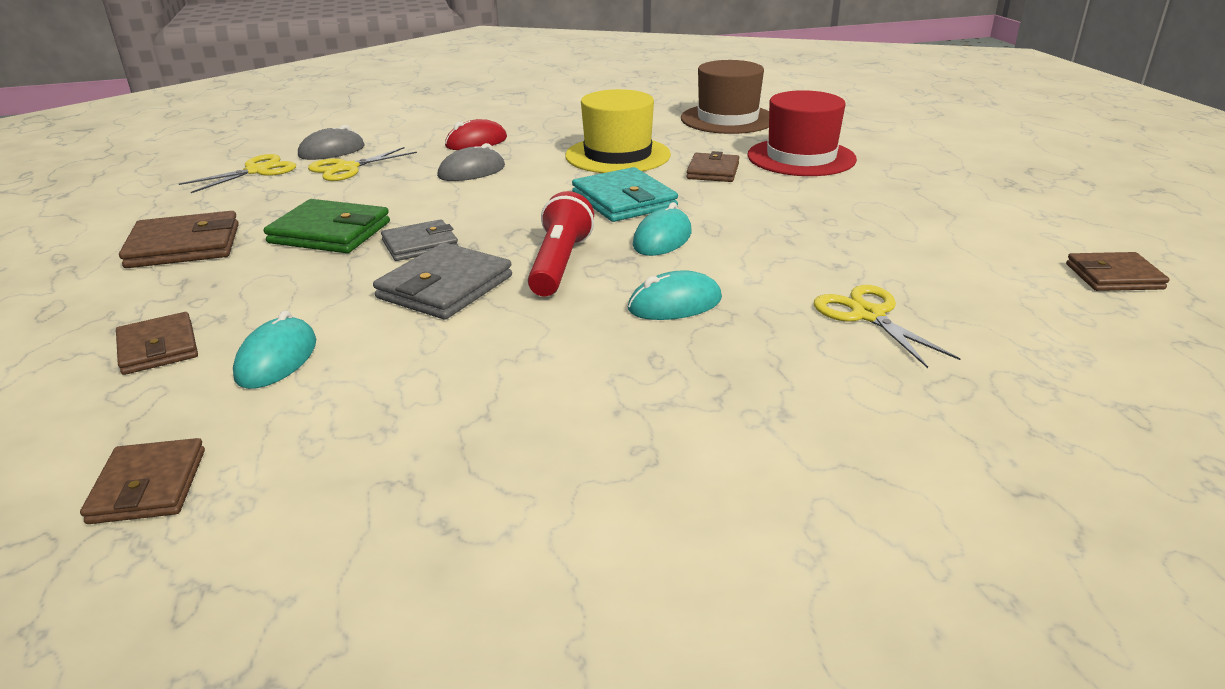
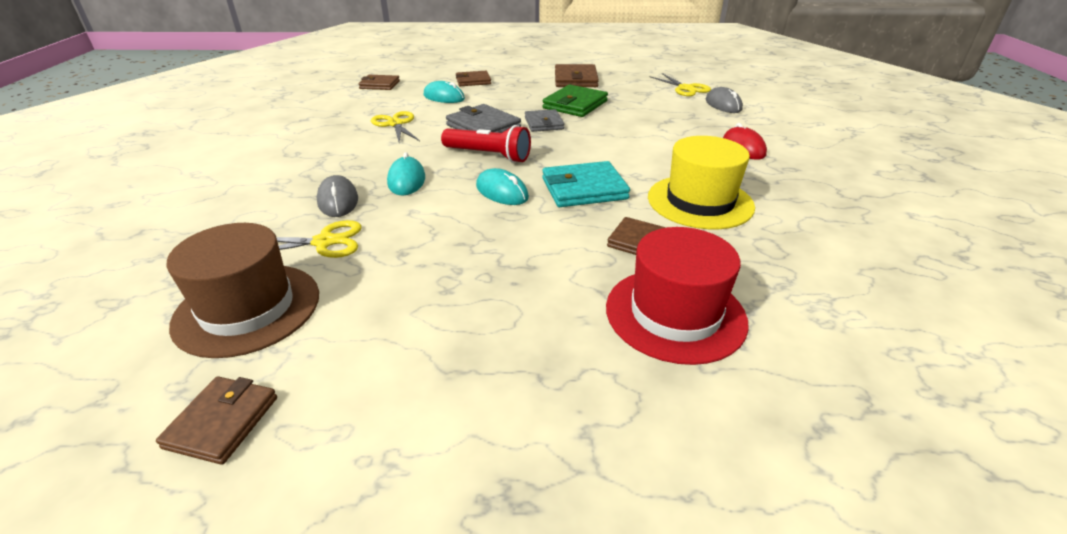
camera: 105 degrees right, 5 degrees up
(347, 168) = (685, 108): yellow scissors -> yellow scissors (395, 124)
(472, 171) = (669, 142): grey mouse -> grey mouse (338, 201)
(727, 119) = (846, 296): brown hat -> brown hat (247, 308)

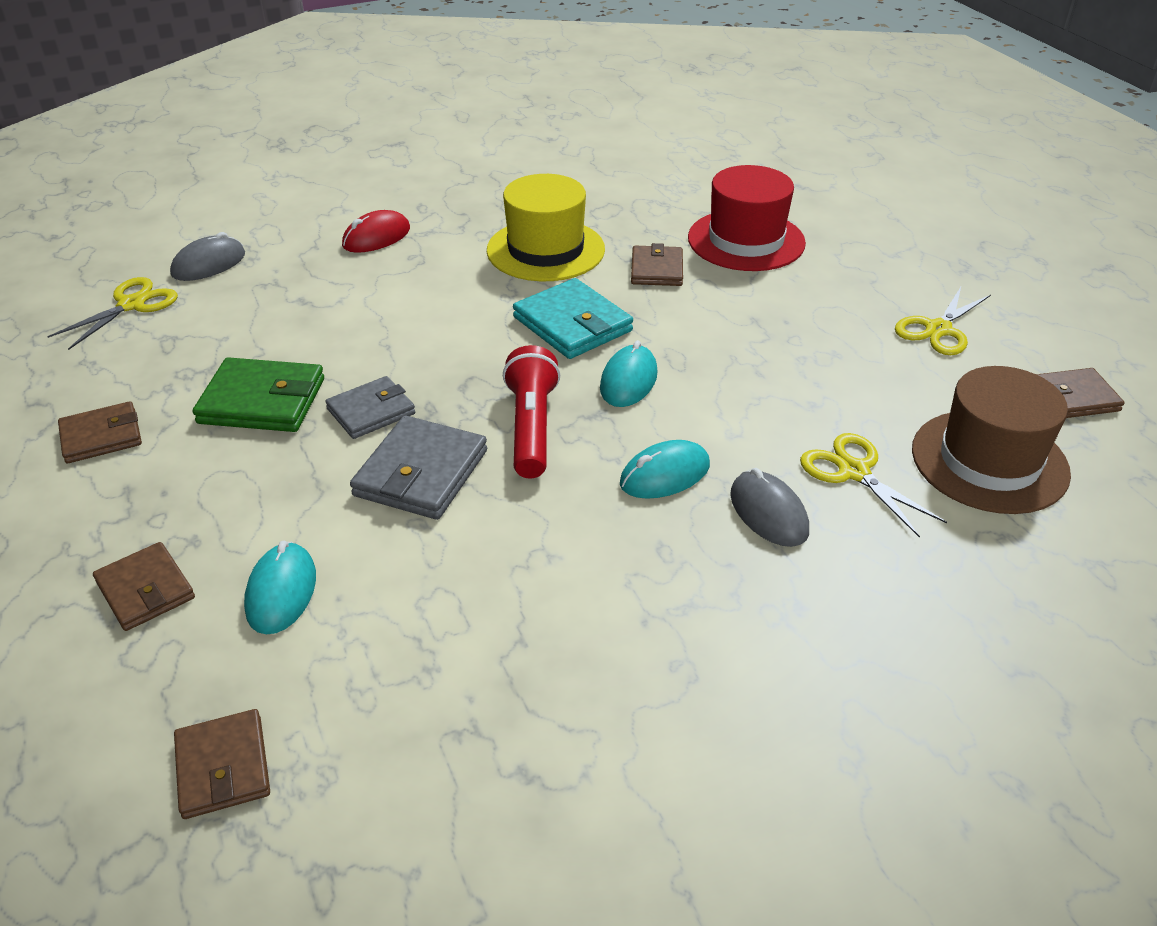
camera: 115 degrees left, 5 degrees up
(338, 201) = (768, 513): grey mouse -> grey mouse turned 75 degrees counterclockwise
(395, 124) = (469, 594): yellow scissors -> yellow scissors (938, 329)
(575, 79) = (101, 436): brown wallet -> brown wallet, size x0.67

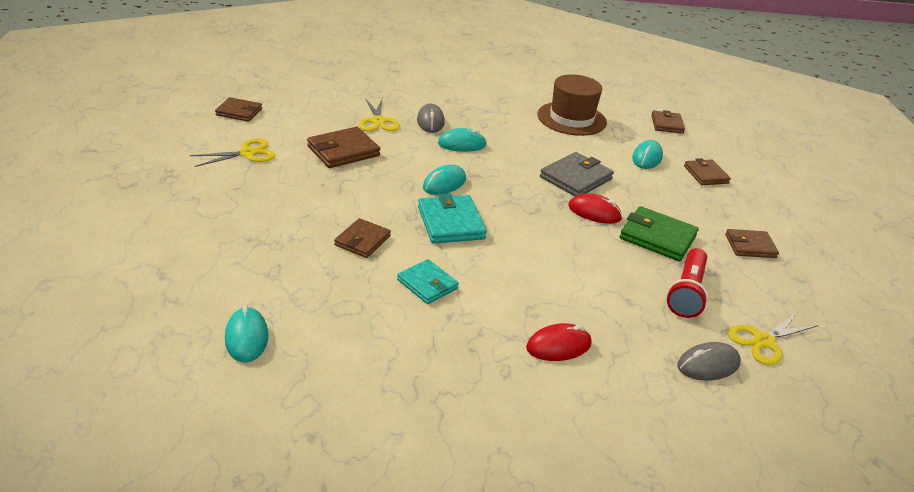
camera: 160 degrees left, 5 degrees down
(371, 411) = (594, 212): grey wallet -> red mouse
(531, 428) = (511, 179): red flashlight -> red flashlight (687, 292)
(545, 250) = (427, 284): yellow hat -> turquoise wallet
(665, 169) = (246, 337): none -> turquoise mouse
(746, 240) = (275, 241): red hat -> none
(827, 383) = (343, 151): none -> brown wallet
(989, 461) = (316, 107): brown hat -> brown hat (571, 118)

